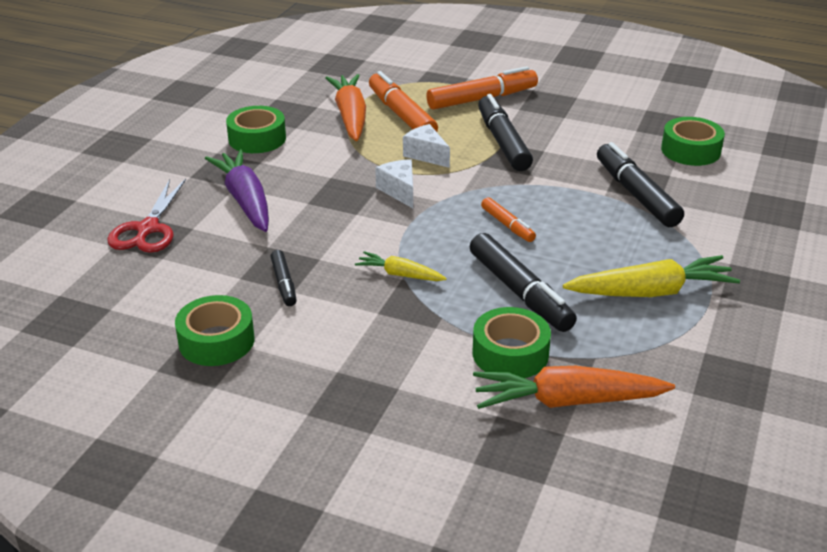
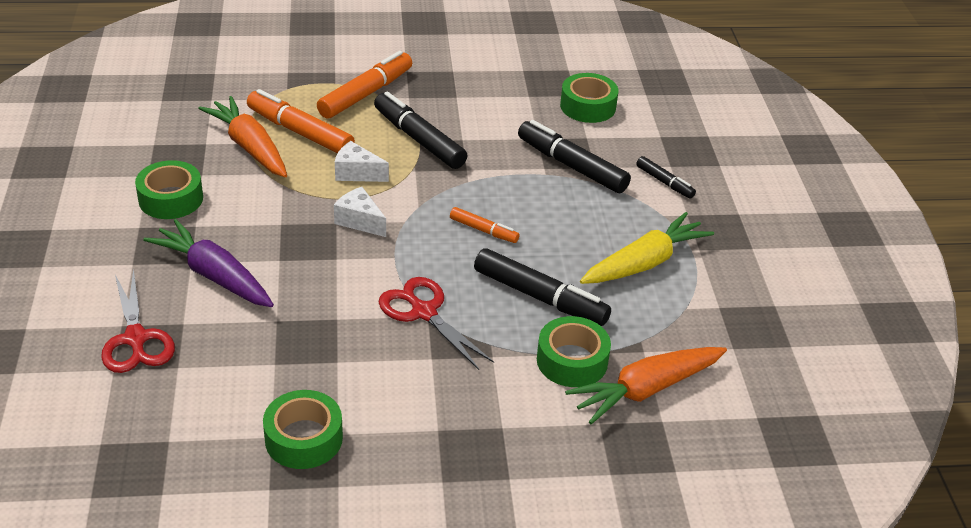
camera: 30 degrees left, 5 degrees up
(284, 283) = (322, 356): black marker -> black marker (664, 182)
(400, 274) = (424, 312): yellow carrot -> red scissors

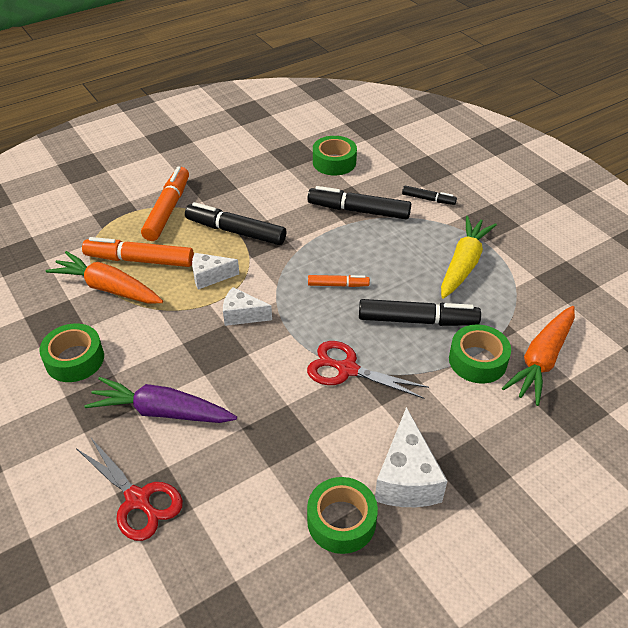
camera: 25 degrees left, 5 degrees up
(398, 432) = (406, 478): none -> white cheese

